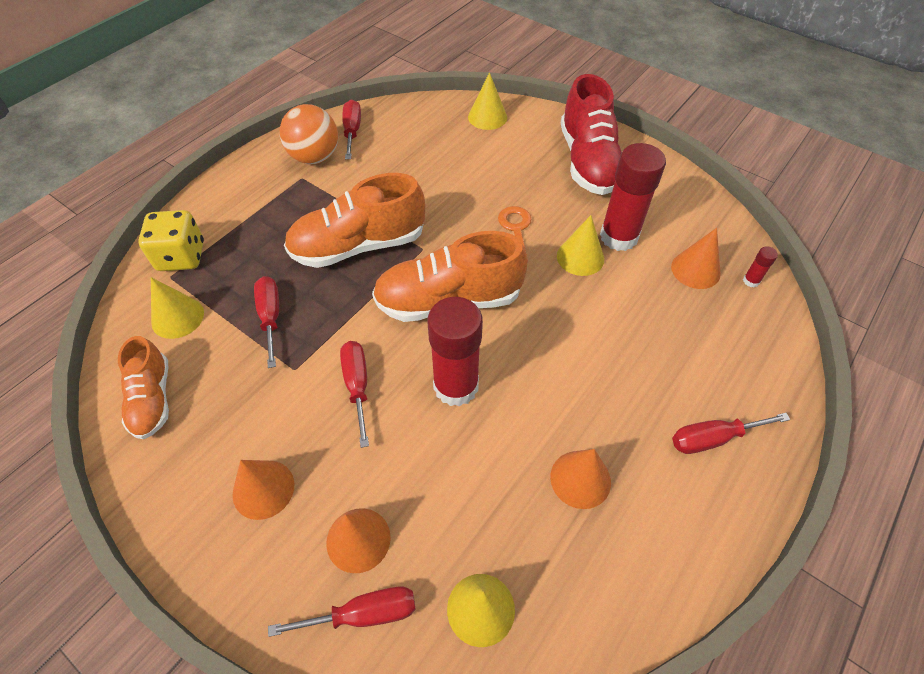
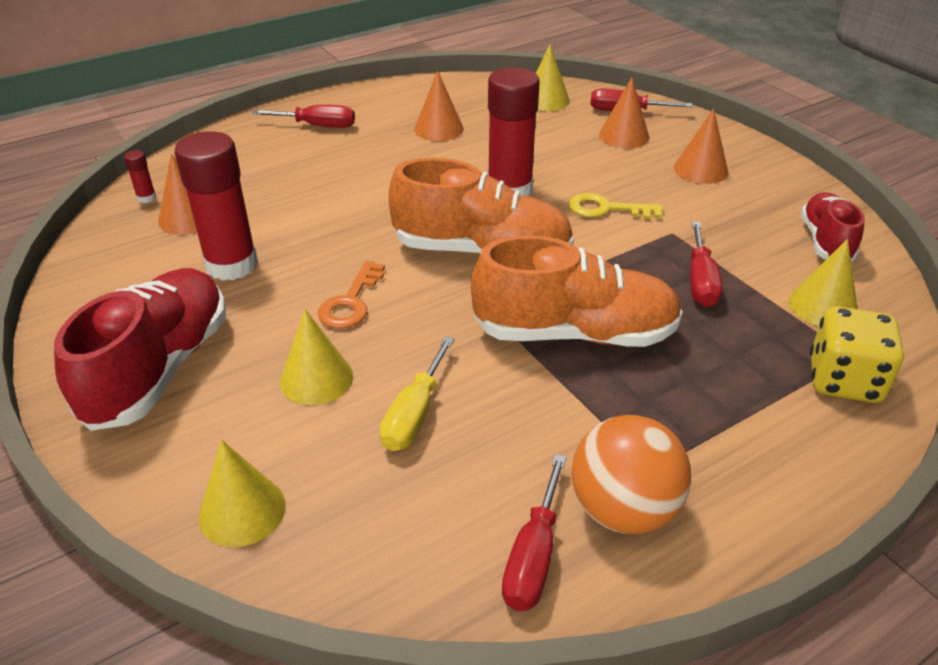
camera: 160 degrees left, 15 degrees down
(152, 399) = (825, 241): orange shoe -> red shoe
(357, 386) = (606, 209): red screwdriver -> yellow key
(434, 173) = (414, 414): none -> yellow screwdriver
(580, 257) = (299, 256): yellow cone -> yellow cone (316, 378)

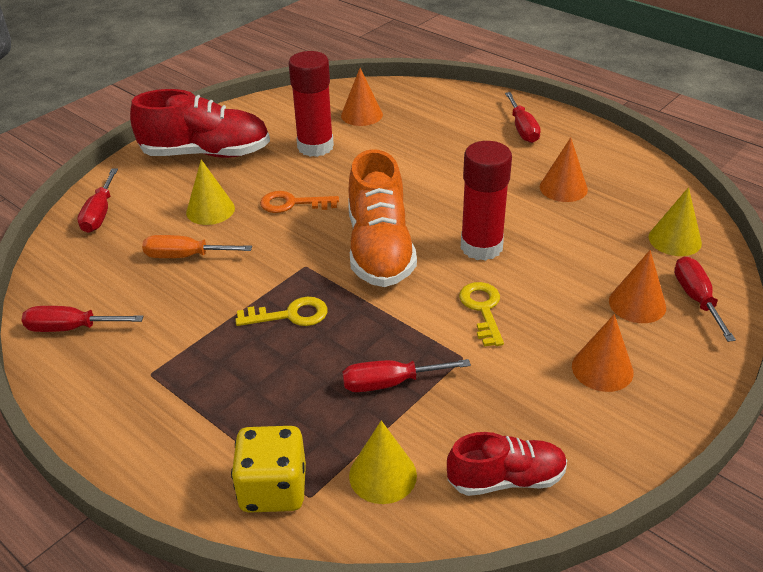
camera: 75 degrees right, 0 degrees up
(146, 198) = (377, 93): red glue stick -> none
(242, 511) = (100, 214): yellow cone -> red screwdriver
(414, 414) = (185, 256): yellow screwdriver -> orange screwdriver
(574, 333) = (290, 315): orange shoe -> yellow key
(623, 509) = (111, 363): orange ball -> none

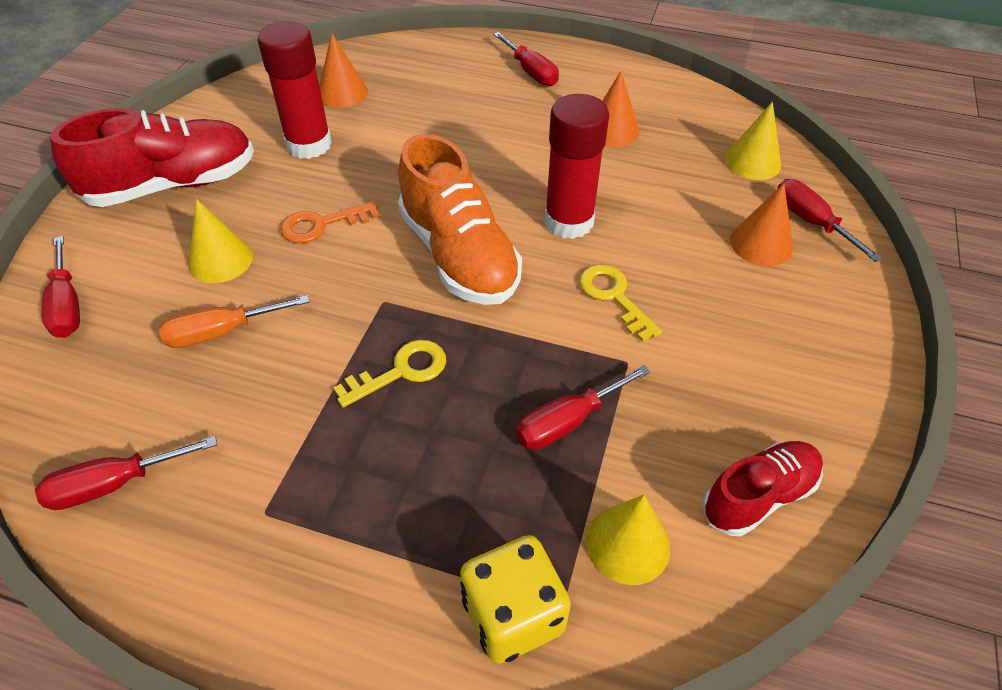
camera: 25 degrees left, 10 degrees up
(602, 369) = (773, 329): orange cone -> none

